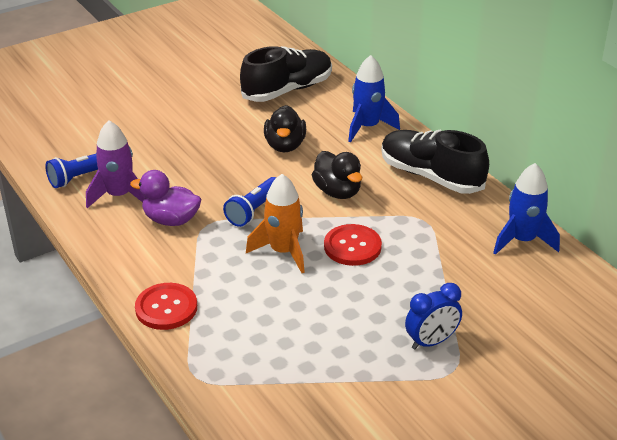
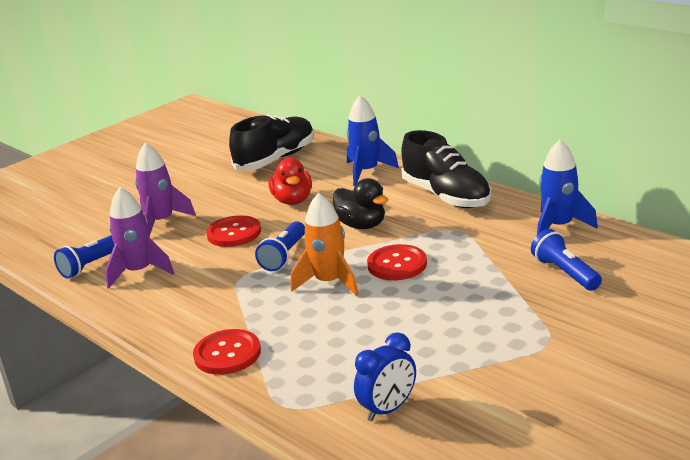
camera: 10 degrees left, 10 degrees down
(157, 141) = (162, 222): none -> purple rocket
(171, 220) = (202, 280): purple duck -> none
(218, 172) = (234, 233): none -> red button
(285, 146) = (293, 200): black duck -> red duck
(431, 176) = (446, 196): black shoe -> black shoe turned 150 degrees counterclockwise
(431, 342) = (514, 323): blue clock -> blue clock (388, 409)
(503, 296) = (565, 273): none -> blue flashlight

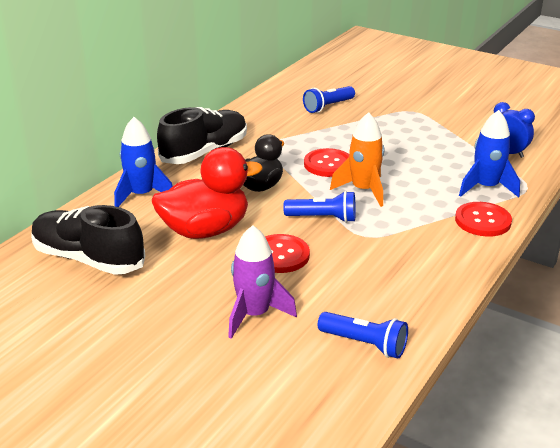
camera: 105 degrees left, 5 degrees up
(139, 272) = (371, 302): purple rocket -> none
(293, 200) = (205, 230): red duck -> red duck, size x1.55
(559, 227) = (261, 109): blue rocket -> blue rocket (486, 187)

